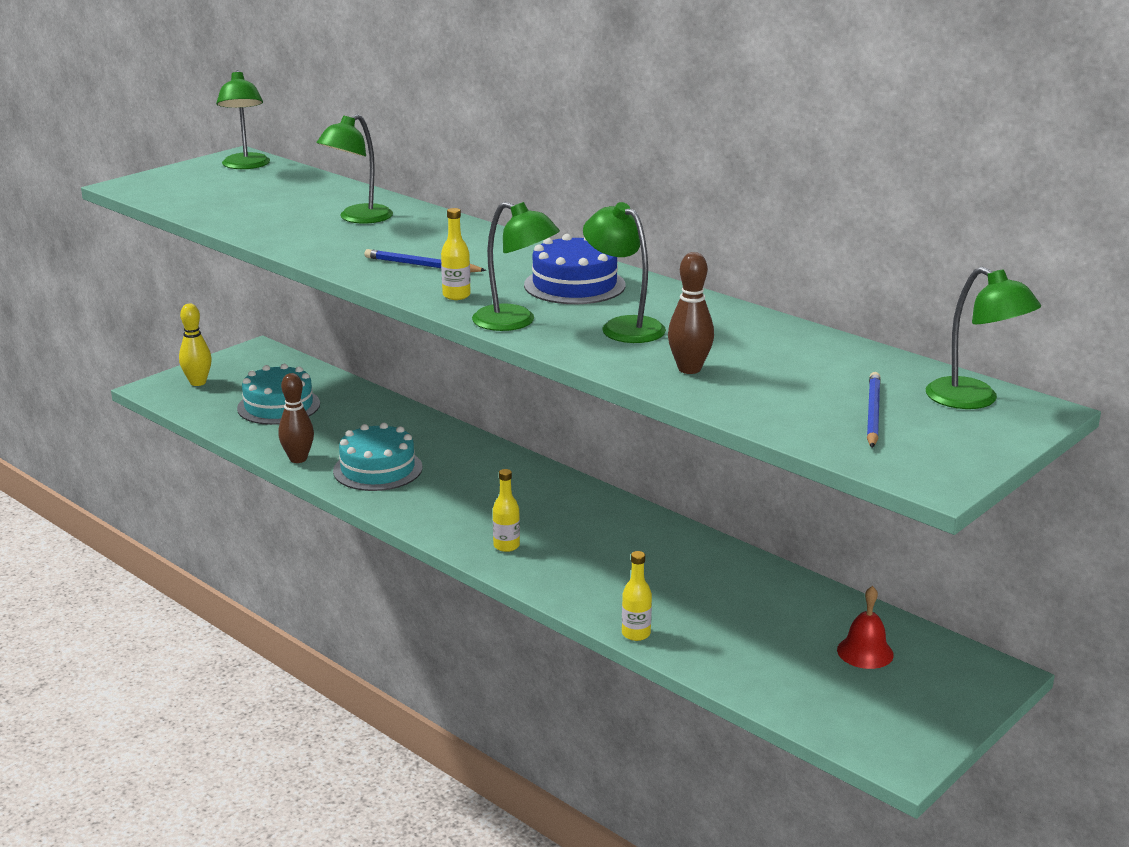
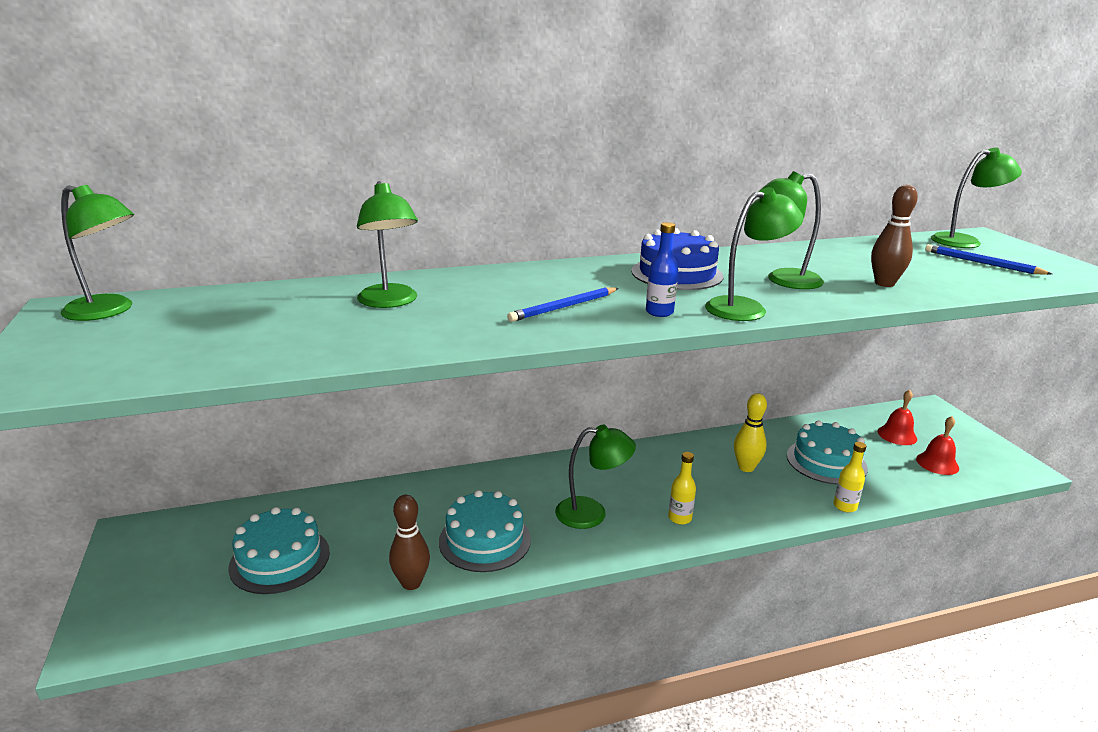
camera: 60 degrees left, 0 degrees up
(198, 382) = (138, 601): yellow bowling pin -> yellow bowling pin (746, 467)
(456, 295) = (659, 312): yellow bottle -> blue bottle
(467, 503) = (592, 513): none -> green lamp
(724, 610) = (826, 462): none -> turquoise cake
(823, 688) = (937, 463): none -> red bell

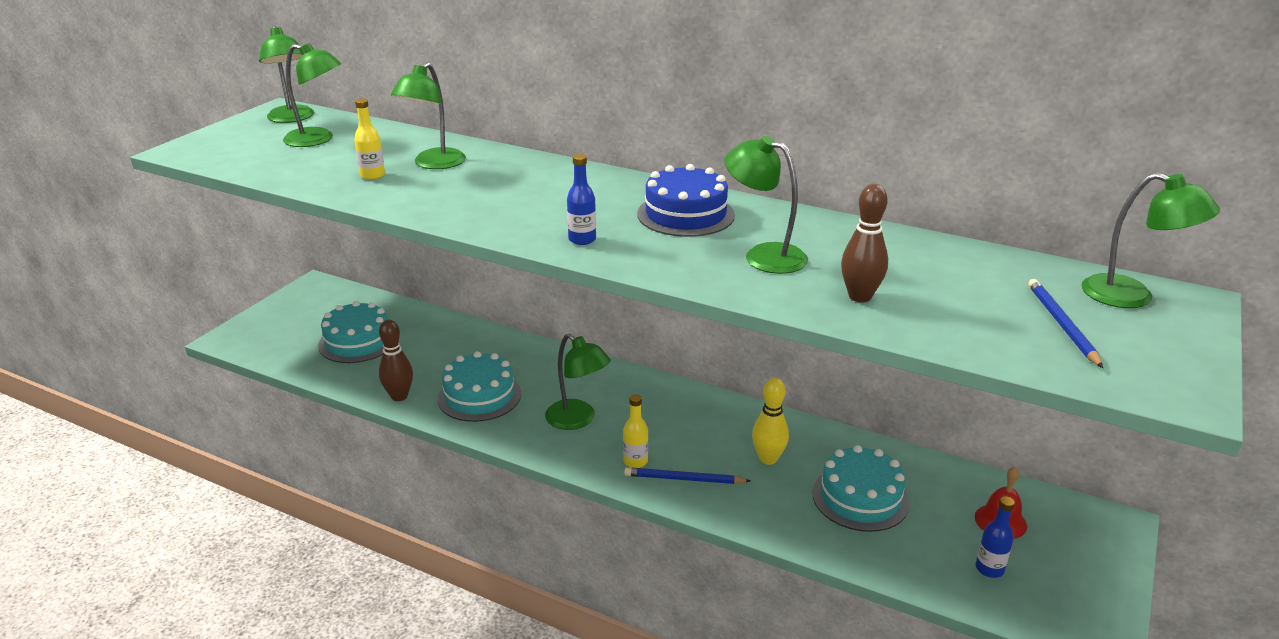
camera: 45 degrees right, 5 degrees up
(564, 307) = (527, 209): blue pencil -> blue pencil (684, 479)
(745, 308) = (658, 263): green lamp -> green lamp (318, 139)
(845, 506) = (798, 539): yellow bottle -> yellow bottle (372, 175)
(937, 463) = (989, 569): red bell -> blue bottle

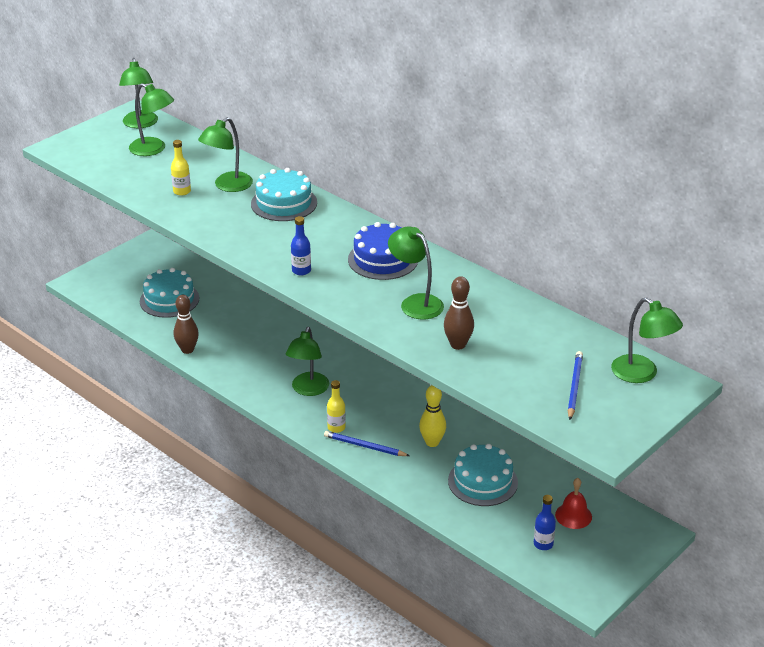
camera: 15 degrees right, 5 degrees up
(479, 396) = (244, 359): turquoise cake -> turquoise cake (284, 203)
(578, 420) = (308, 390): green lamp -> green lamp turned 45 degrees clockwise

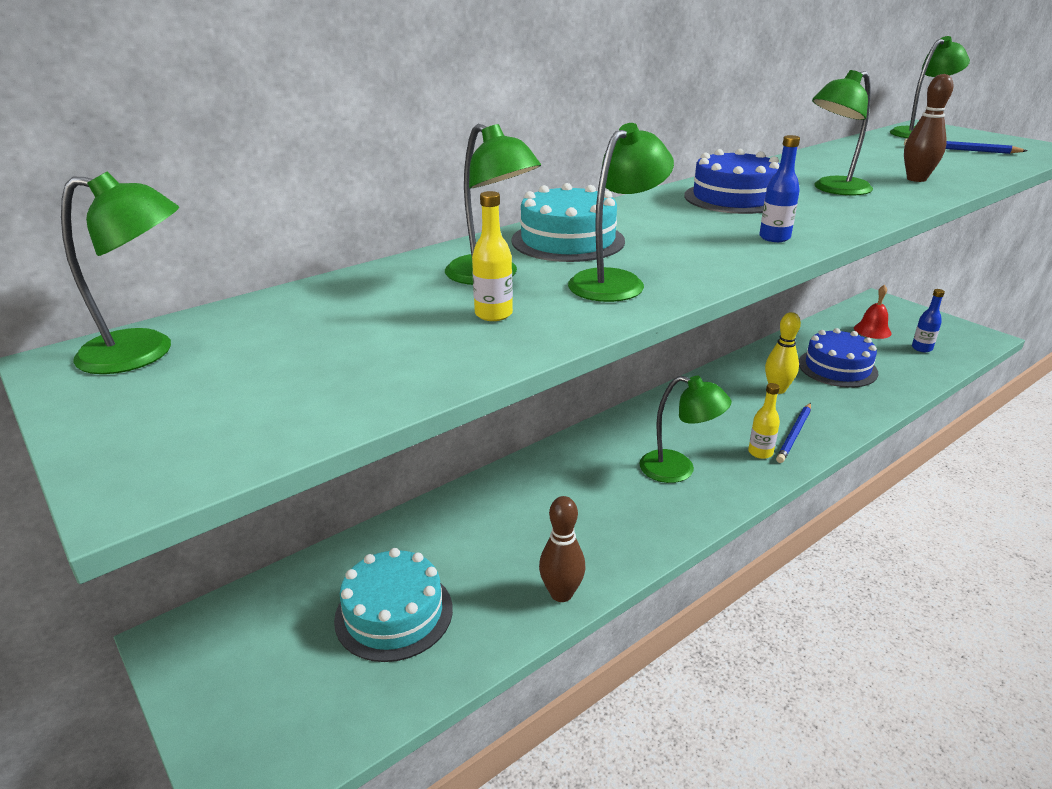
camera: 80 degrees left, 5 degrees down
(153, 149) = (287, 339): green lamp -> green lamp (616, 281)
(482, 481) = (837, 368): turquoise cake -> blue cake

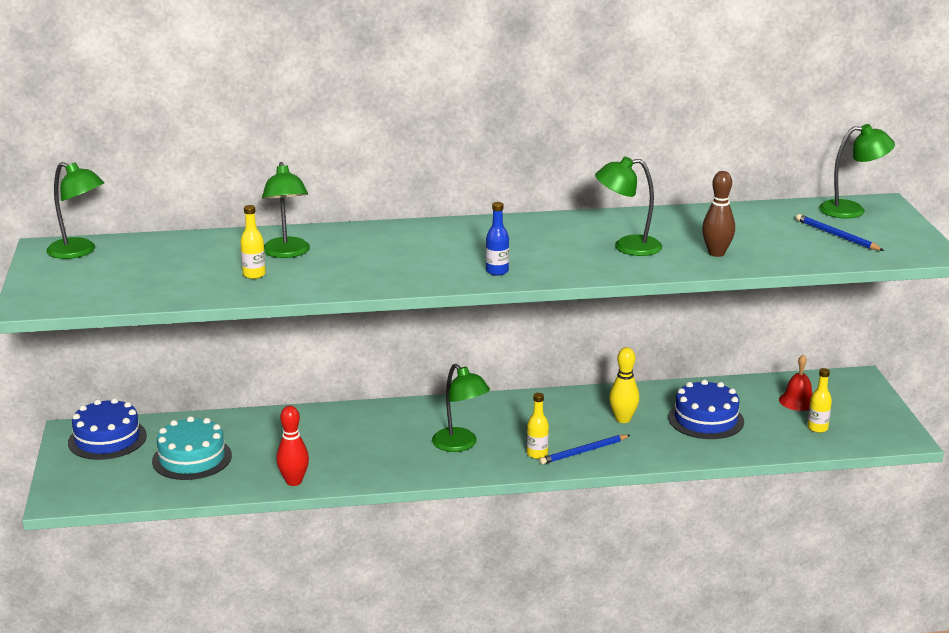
camera: 30 degrees right, 5 degrees down
(561, 594) = (294, 481): brown bowling pin -> red bowling pin
(568, 240) = (367, 241): turquoise cake -> none
(616, 281) = (347, 274): green lamp -> none
(734, 198) = (537, 236): blue cake -> blue cake (107, 439)
(921, 348) = (817, 428): blue bottle -> yellow bottle

